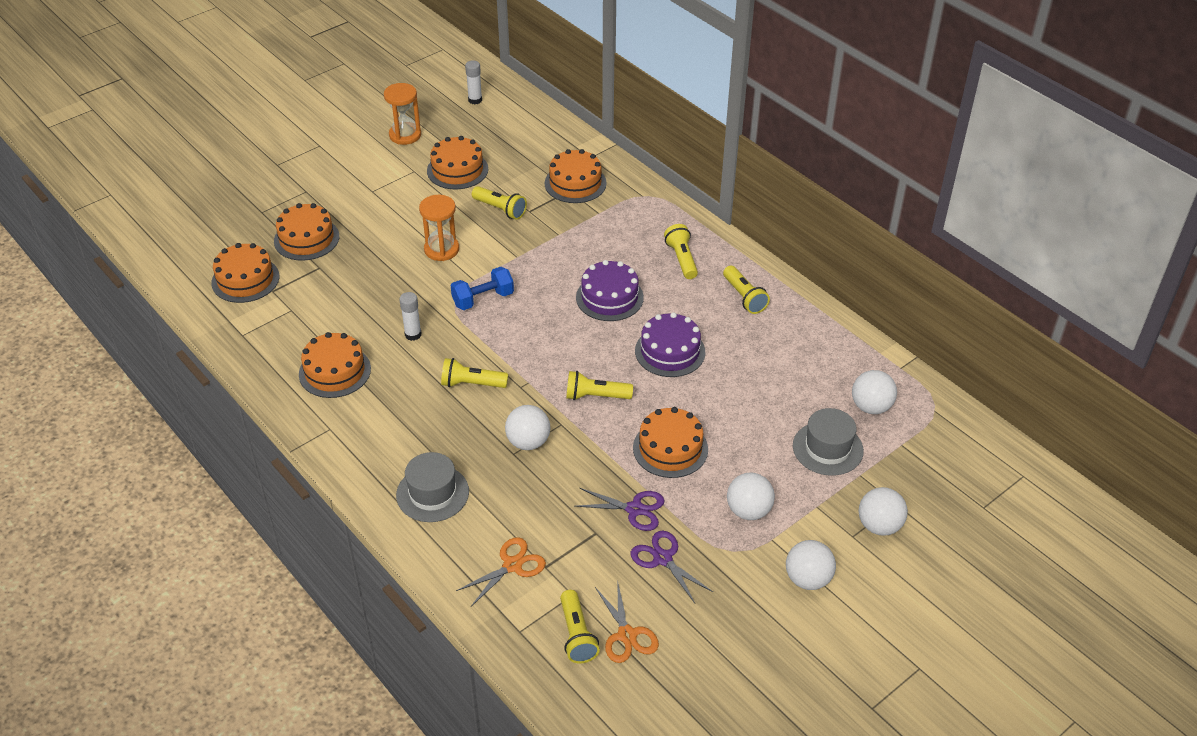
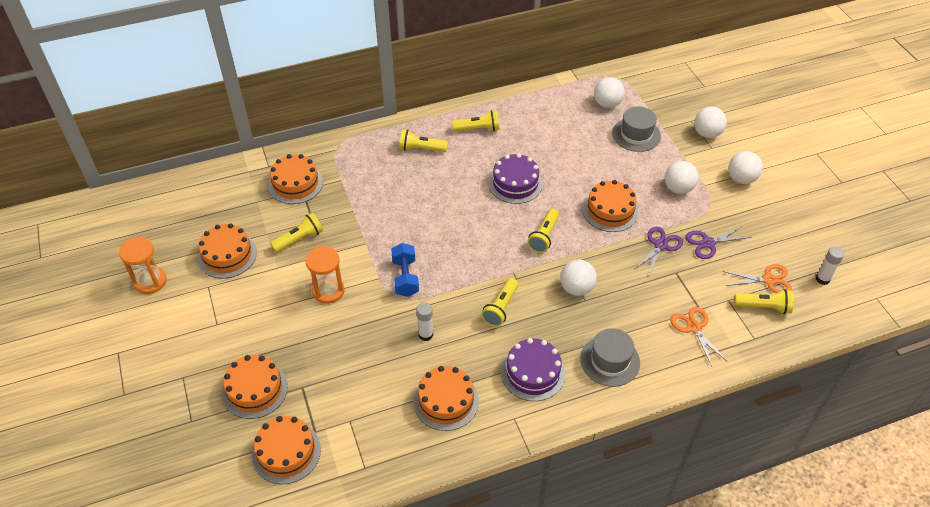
camera: 70 degrees left, 5 degrees up
(475, 100) = (135, 219): white glue stick -> white glue stick (822, 279)
(609, 297) = (442, 200): purple cake -> purple cake (533, 373)

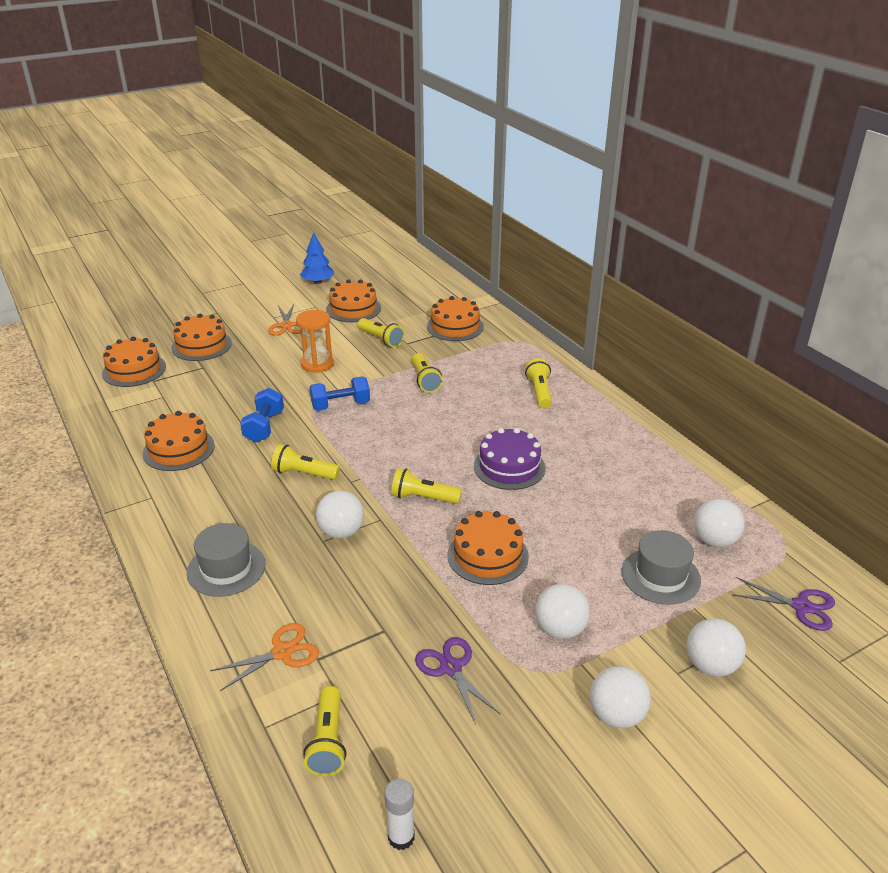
camera: 80 degrees right, 15 degrees down
(150, 281) = (318, 282): orange hourglass -> blue tree
(425, 334) = (264, 427): white glue stick -> blue dumbbell
(478, 129) = (594, 428): yellow flashlight -> yellow flashlight (425, 380)
(533, 373) = (211, 506): purple cake -> none
(660, 245) = (433, 611): purple scissors -> purple scissors (801, 607)
(768, 280) = (386, 750): orange scissors -> orange scissors (286, 326)

